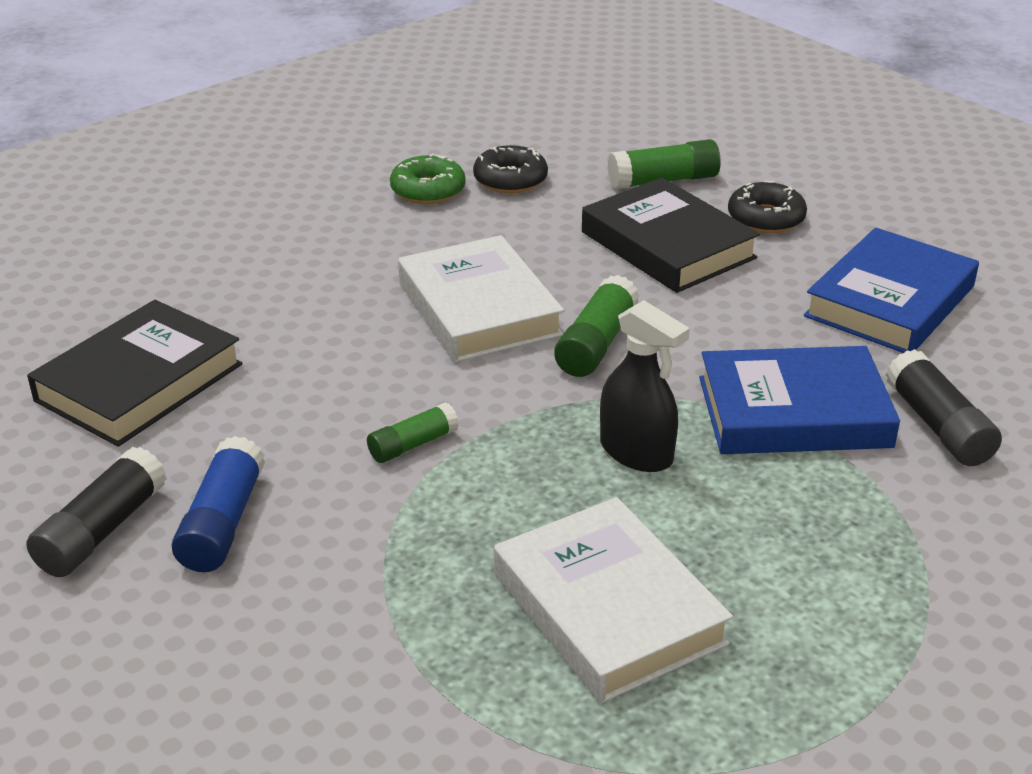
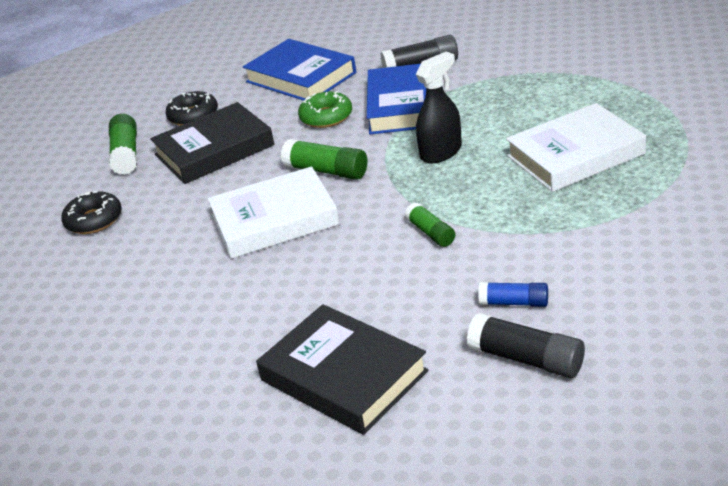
camera: 80 degrees left, 0 degrees up
(222, 522) = (514, 303): blue glue stick -> blue glue stick, size x0.64
(428, 190) = (92, 259): green donut -> green donut (326, 117)

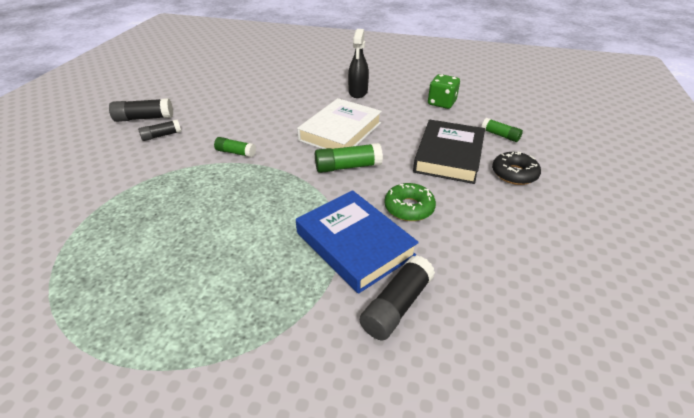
camera: 135 degrees right, 5 degrees up
(94, 220) = (441, 103): black donut -> green dice
(126, 154) = (500, 135): green glue stick -> green glue stick, size x0.64
(301, 77) = (497, 242): blue book -> none
(344, 375) = (227, 92): black book -> none
(441, 152) = (277, 207): black spray bottle -> black spray bottle (358, 92)
(514, 303) = (161, 135): blue glue stick -> black glue stick
(575, 155) = (158, 241): white book -> none

